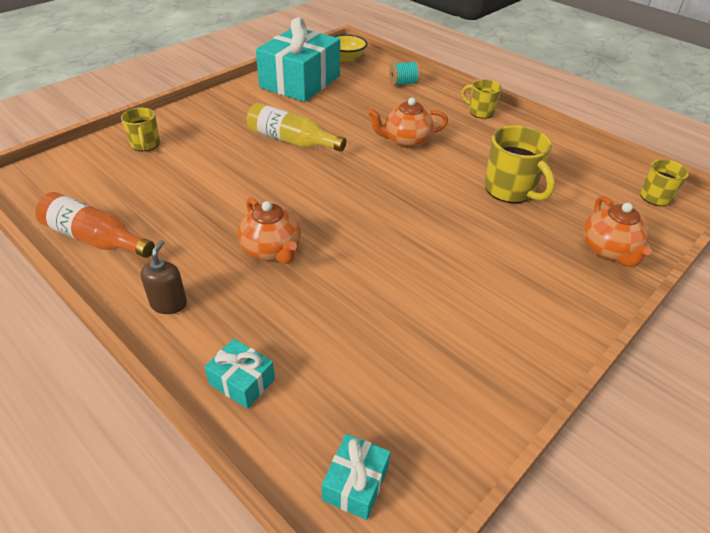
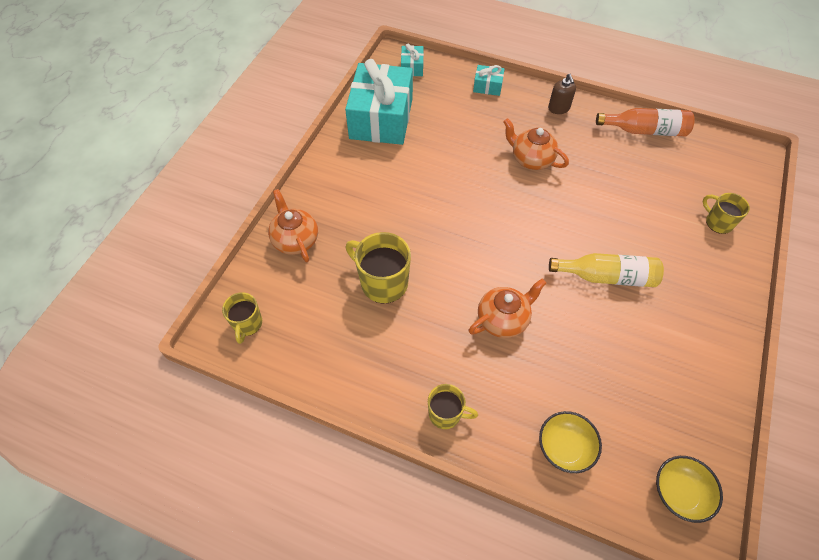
camera: 160 degrees right, 15 degrees up
(300, 82) = (684, 392): turquoise gift -> turquoise gift (381, 118)
(403, 83) = (565, 447): turquoise spool -> yellow bowl

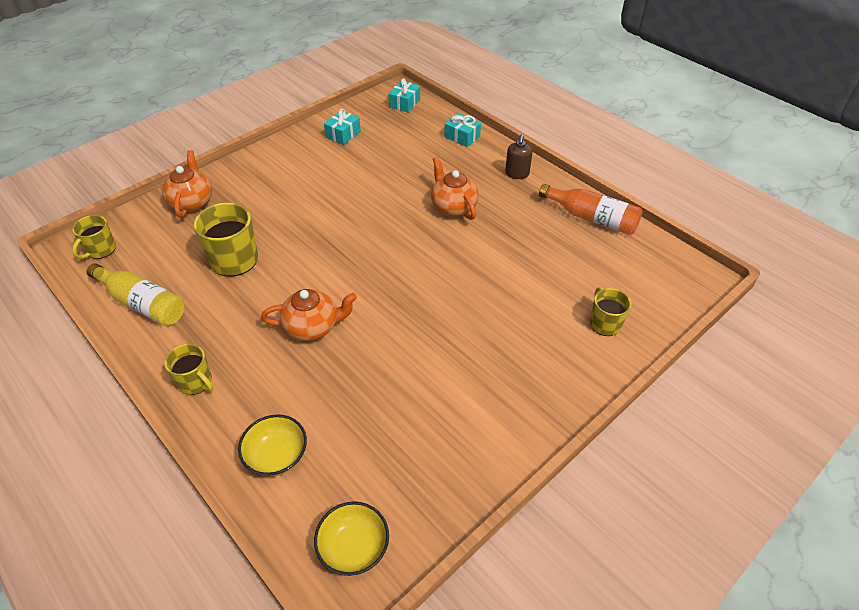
camera: 25 degrees right, 10 degrees down
(381, 118) = (343, 134): turquoise gift -> turquoise gift, size x0.43
(607, 276) = (444, 328): yellow bottle -> yellow bottle (143, 303)

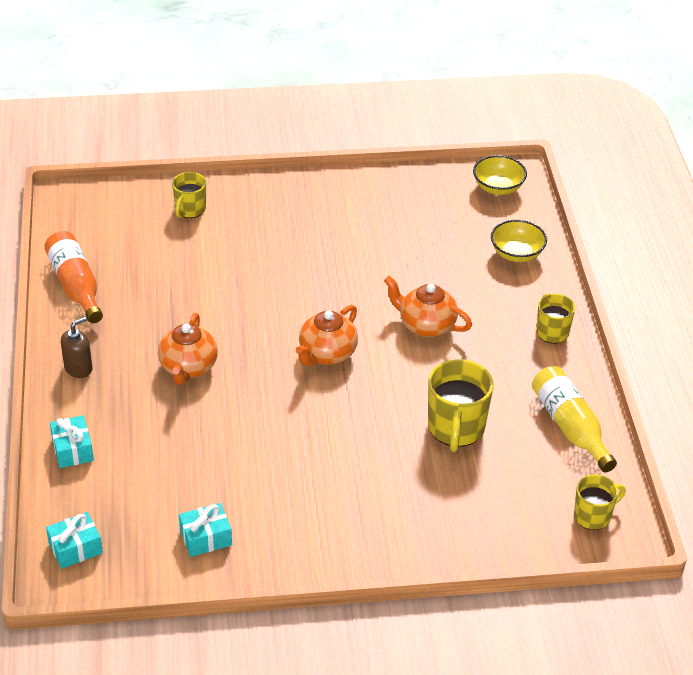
camera: 145 degrees left, 5 degrees down
(192, 202) = (462, 530): orange teapot -> orange teapot (327, 354)

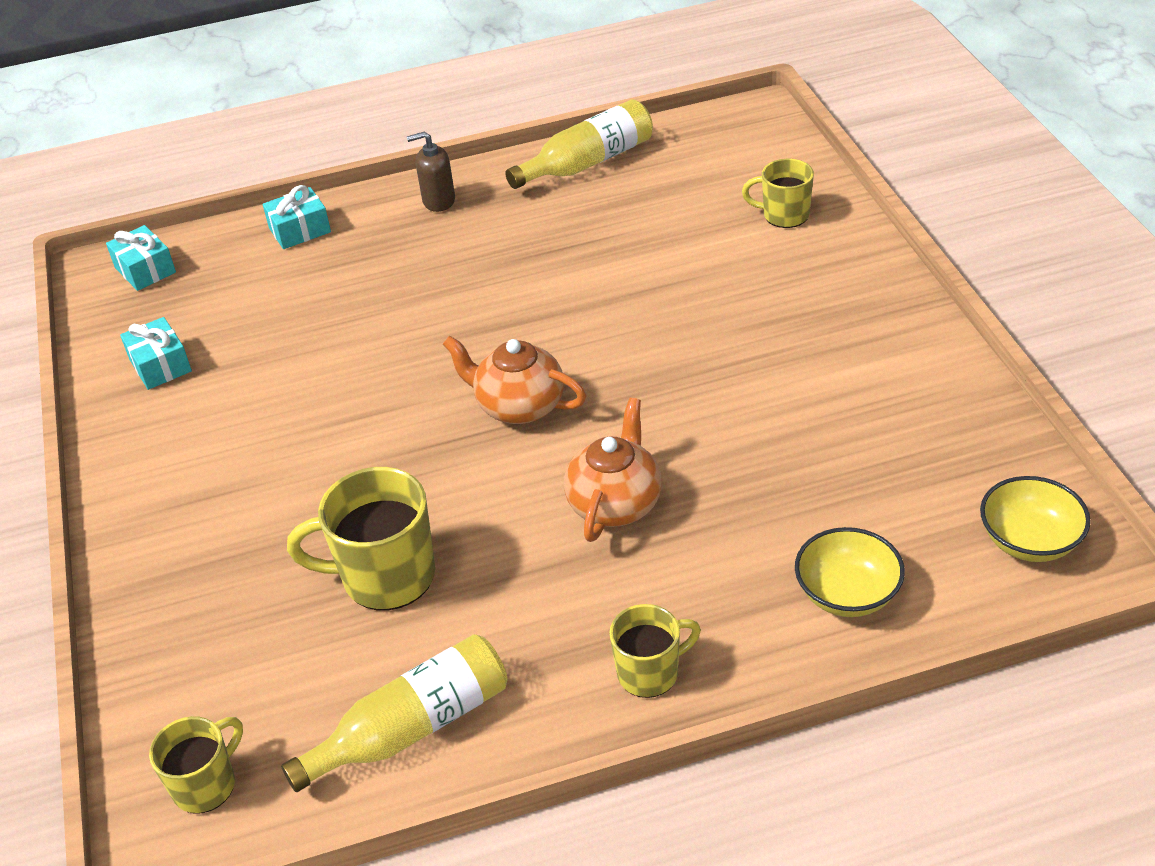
camera: 85 degrees right, 0 degrees up
(75, 286) = (588, 162): orange bottle -> yellow bottle
(78, 368) = (438, 201): brown soap dispenser -> brown soap dispenser turned 135 degrees clockwise
(188, 367) = (460, 285): orange teapot -> none
(593, 516) = (206, 785): yellow mug -> yellow mug turned 105 degrees counterclockwise

